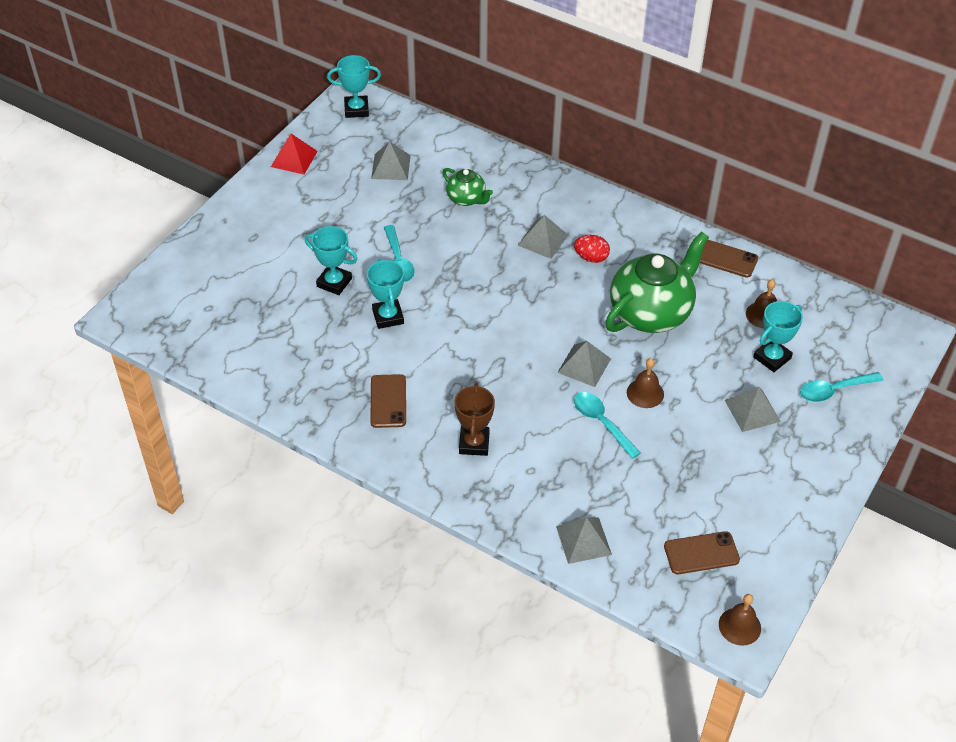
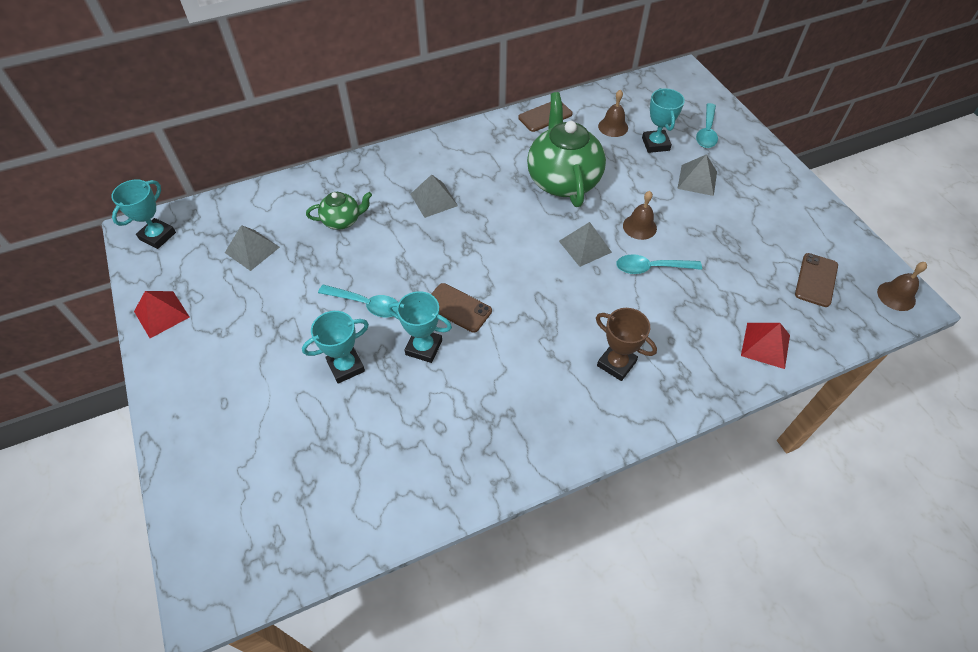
camera: 55 degrees left, 5 degrees up
(388, 401) = (523, 402): brown phone -> brown phone (458, 308)
(583, 540) = (765, 345): grey pyramid -> red pyramid
(591, 257) = (478, 182): red egg -> none

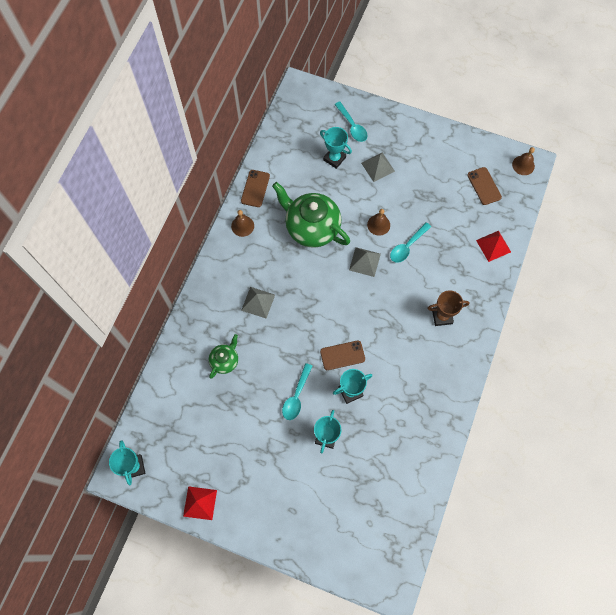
camera: 45 degrees left, 15 degrees up
(252, 249) = (198, 423): grey pyramid -> none
(366, 304) = (296, 396): turquoise spoon -> turquoise spoon turned 135 degrees clockwise
(613, 127) = (300, 165): brown bell -> brown bell (242, 226)

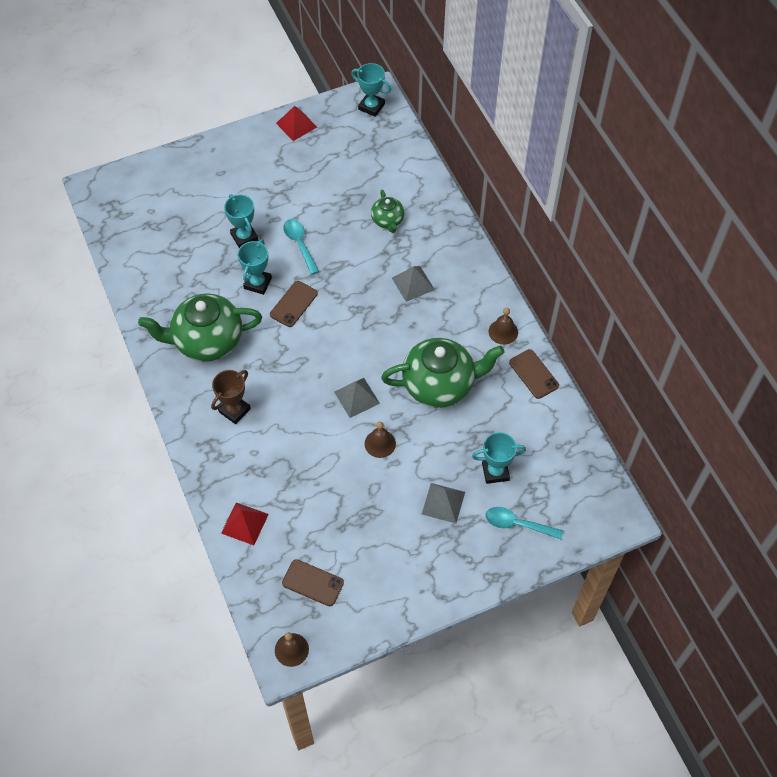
camera: 135 degrees right, 10 degrees down
(407, 246) = (330, 447): turquoise spoon -> none
(419, 379) = (207, 341): none -> green teapot

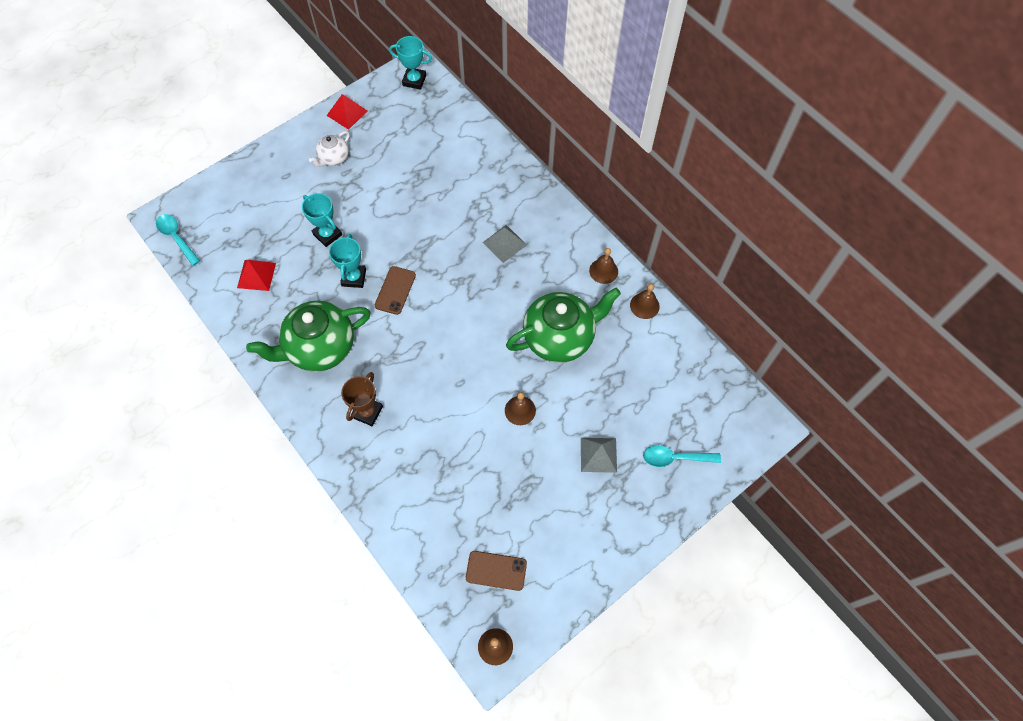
camera: 15 degrees left, 5 degrees up
(245, 523) = (410, 526): red pyramid -> red pyramid (256, 275)
(271, 166) = (333, 158): none -> white teapot
(300, 244) = (384, 229): turquoise spoon -> turquoise spoon (176, 238)
(356, 397) = (483, 369): grey pyramid -> none
(387, 221) = (462, 187): green teapot -> none
(495, 471) = (638, 411): turquoise trophy -> none
(533, 374) = (644, 305): brown phone -> brown bell

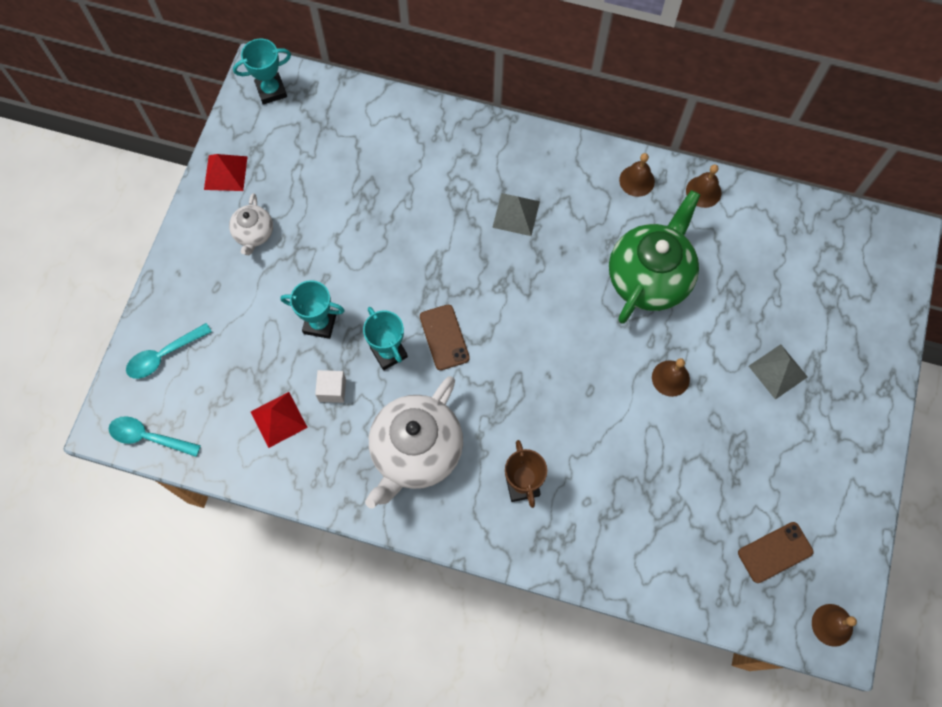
camera: 35 degrees left, 5 degrees up
(301, 278) = (332, 390): none -> white cube
(319, 348) = (416, 452): green teapot -> white teapot
(675, 458) = (848, 326): turquoise spoon -> turquoise spoon (164, 355)

